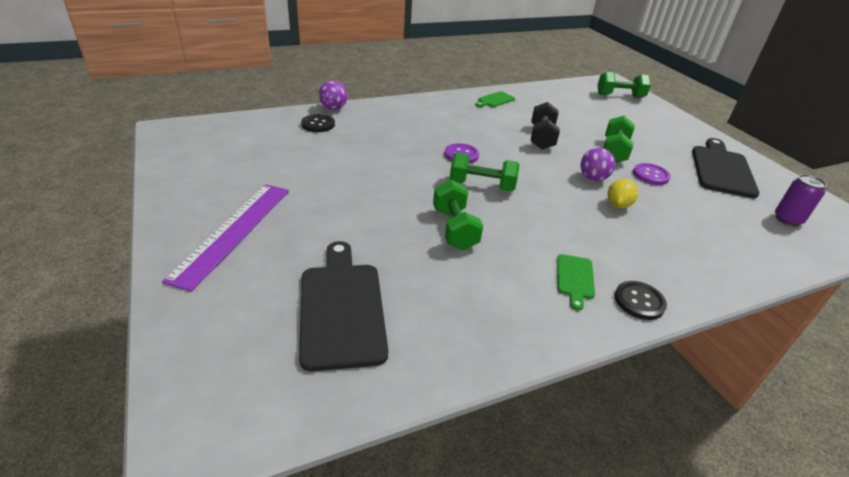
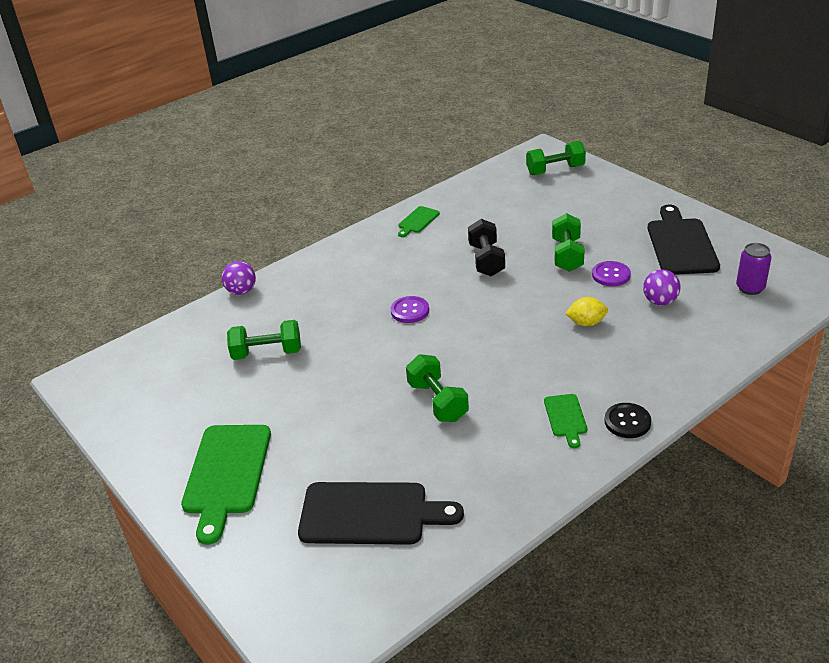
camera: 10 degrees left, 0 degrees up
(233, 231) = (226, 474): purple ruler -> green cutting board
(318, 124) = (237, 319): black button -> none
(341, 308) = (370, 514): black cutting board -> black cutting board turned 120 degrees clockwise
(481, 186) = (445, 343): green dumbbell -> green dumbbell (267, 353)
(593, 178) = (554, 297): purple ball -> purple ball (660, 301)
(618, 205) = (586, 323): yellow lemon -> yellow lemon turned 75 degrees clockwise

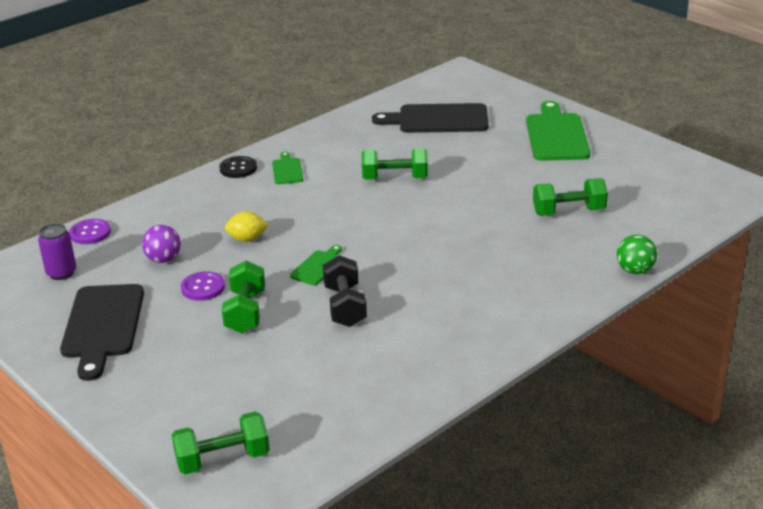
camera: 175 degrees right, 5 degrees down
(241, 291) = (635, 270): purple ball -> green ball
(410, 311) = (431, 250): purple button -> purple button (90, 233)
(417, 221) = (438, 364): green cutting board -> green cutting board (318, 266)
(437, 402) = (395, 178): green dumbbell -> green dumbbell turned 60 degrees counterclockwise

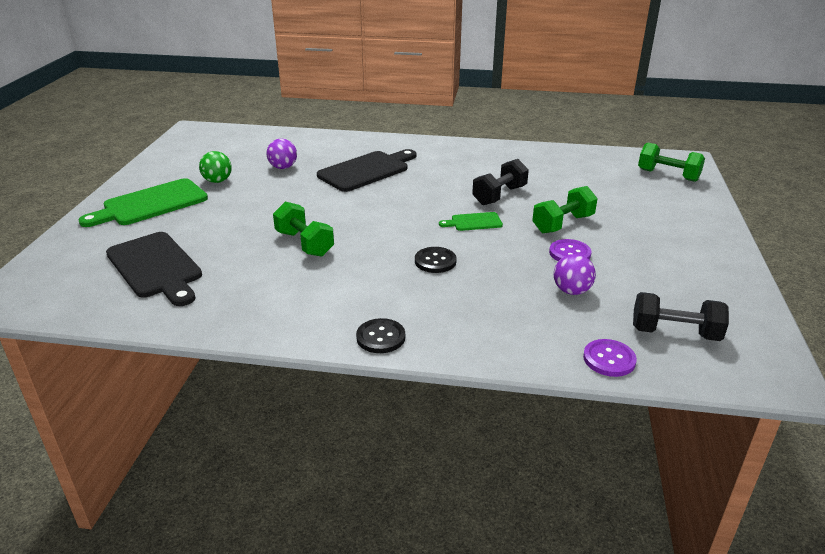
camera: 130 degrees left, 0 degrees up
(61, 273) = (675, 333): purple can -> black dumbbell
(103, 325) = (675, 269): black cutting board -> black cutting board (366, 170)
(247, 239) = (486, 267): yellow lemon -> none
(287, 170) = (350, 305): green cutting board -> none
(288, 221) = (435, 261): none -> black button
(569, 211) = (283, 167): green dumbbell -> purple ball
(635, 270) = (335, 135): green ball -> green ball (217, 181)

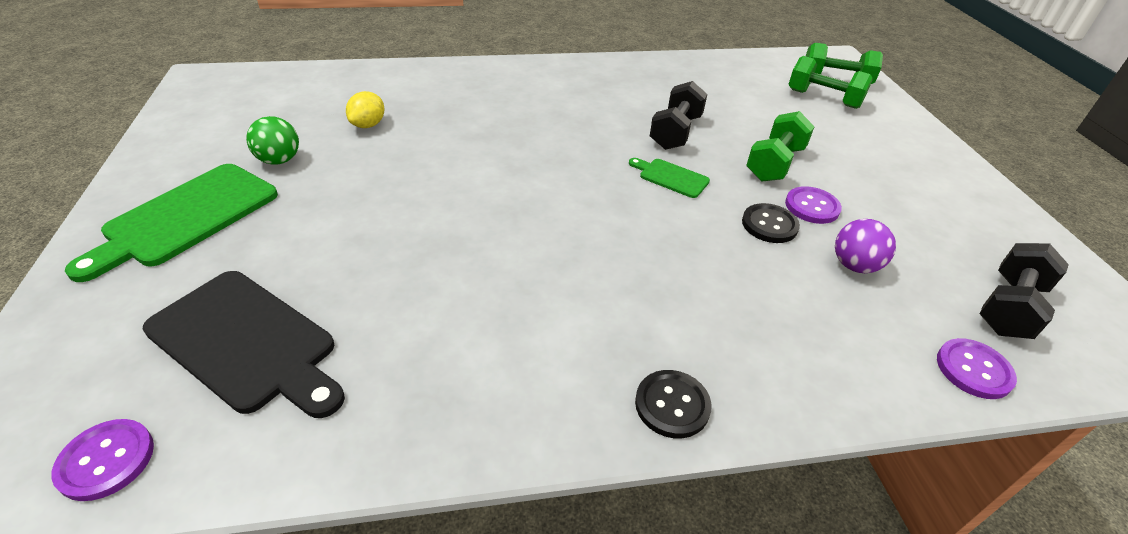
camera: 20 degrees left, 10 degrees up
(68, 303) = (106, 460): none -> purple button
(283, 167) = (368, 125): purple ball -> yellow lemon
(304, 244) = (467, 251): green dumbbell -> green dumbbell (823, 99)
(366, 170) = (487, 116): black cutting board -> none
(435, 261) = (662, 249): black button -> black button (769, 225)
(474, 222) = (671, 177): green cutting board -> green cutting board turned 60 degrees clockwise
(675, 333) = (1009, 307): black dumbbell -> black dumbbell turned 45 degrees counterclockwise

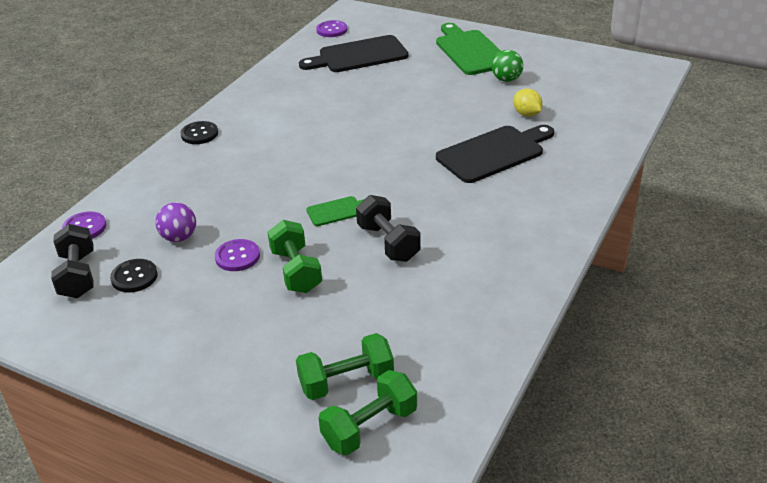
camera: 130 degrees right, 5 degrees down
(470, 123) = (494, 153): none -> black cutting board
(769, 225) = (247, 226): black button -> black button (134, 277)

